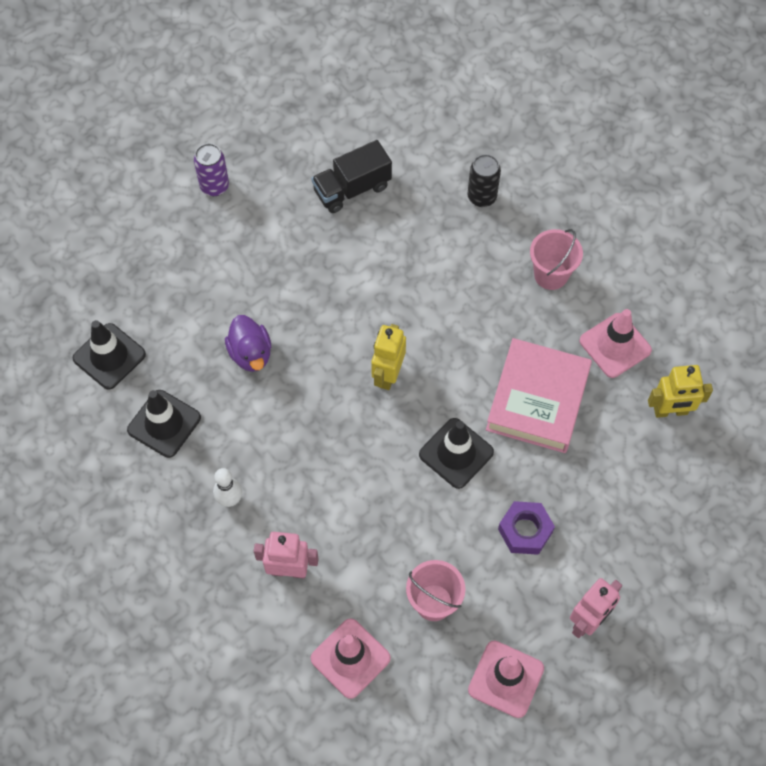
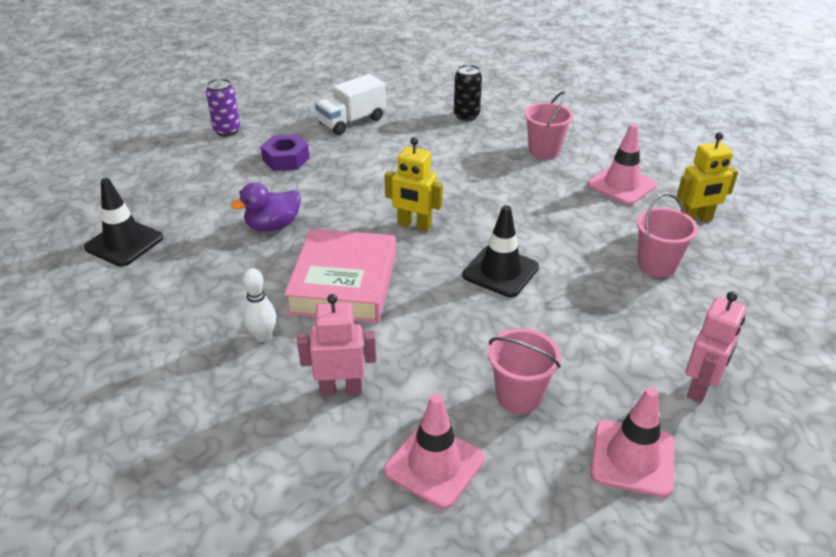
camera: 10 degrees left, 25 degrees down
(164, 424) = (184, 285): black traffic cone -> none
(251, 354) = (273, 226): purple duck -> purple duck turned 90 degrees clockwise
(352, 189) = (352, 121): black truck -> white truck
(388, 375) = (414, 225): yellow robot -> yellow robot turned 75 degrees counterclockwise
(525, 531) = (596, 321): purple nut -> purple nut (286, 159)
(537, 400) = (566, 226): pink book -> pink book (343, 283)
(607, 469) = (656, 265): none -> pink bucket

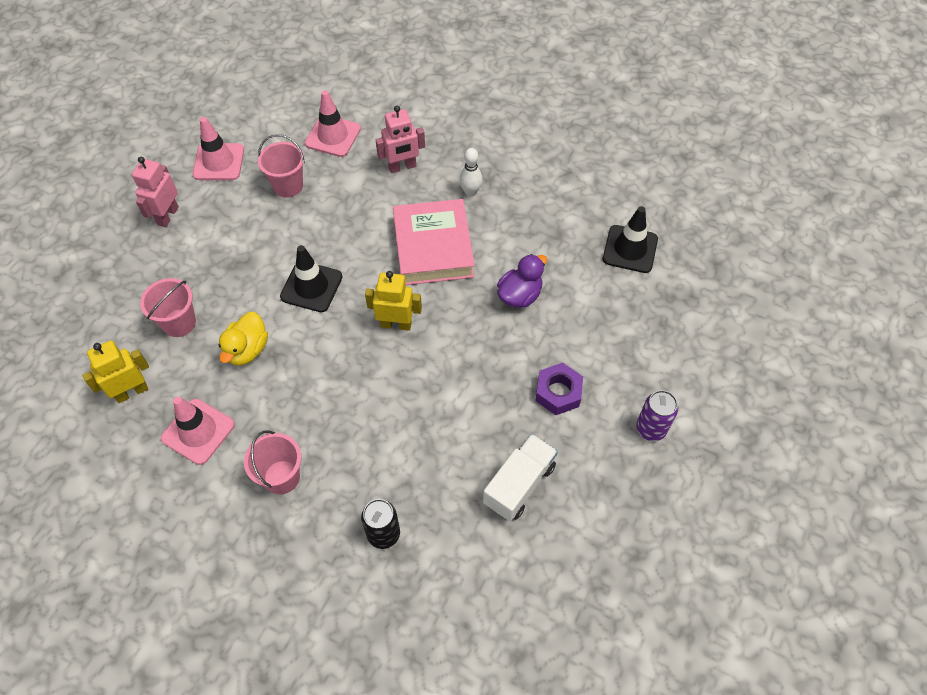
camera: 165 degrees right, 20 degrees up
(576, 231) = (247, 350): none -> yellow duck

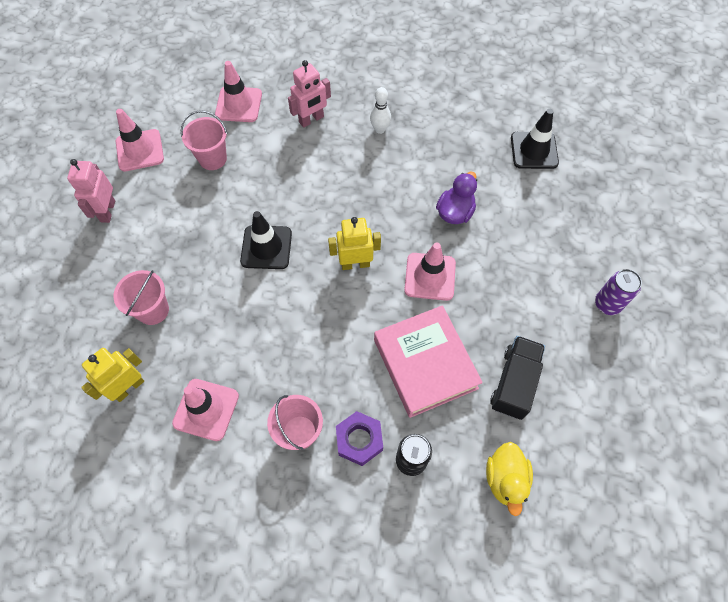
camera: 15 degrees left, 5 degrees up
(247, 350) = (226, 320): yellow duck -> yellow duck (505, 479)
(433, 247) = (364, 186): pink book -> pink book (425, 364)
(469, 355) = (430, 276): none -> pink traffic cone
(519, 484) = (514, 383): white truck -> black truck
(558, 392) = (518, 291): purple nut -> purple nut (359, 440)

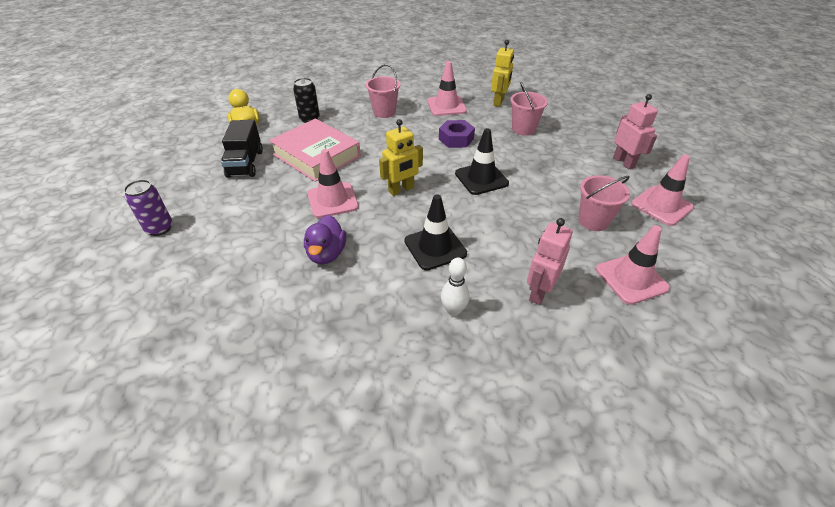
camera: 155 degrees right, 20 degrees down
(359, 440) = (346, 118): purple nut -> purple nut (456, 139)
(534, 150) = (243, 357): black traffic cone -> black traffic cone (435, 247)

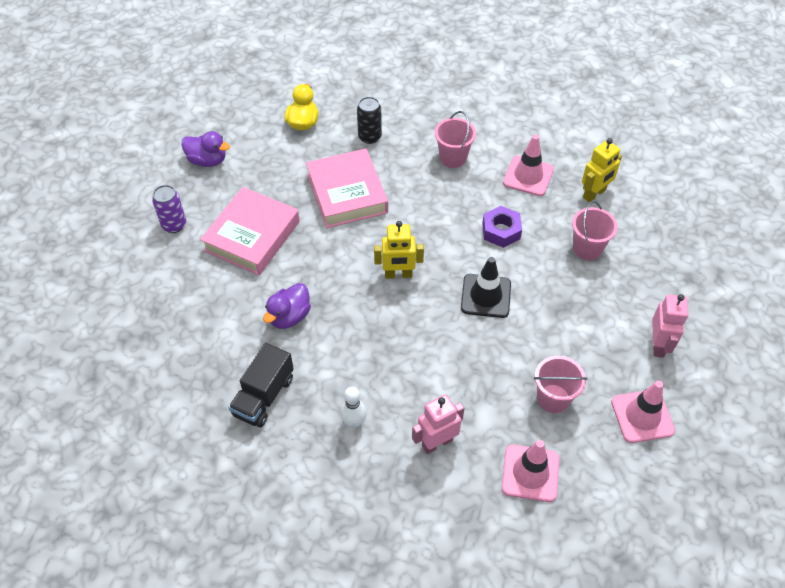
camera: 30 degrees right, 10 degrees up
(169, 173) = (207, 160): none -> purple duck
(245, 164) = (277, 176): black truck -> black truck (264, 396)
(248, 209) = (252, 236): none -> pink book
(332, 200) = (328, 258): pink traffic cone -> none
(435, 247) = (383, 354): black traffic cone -> none

